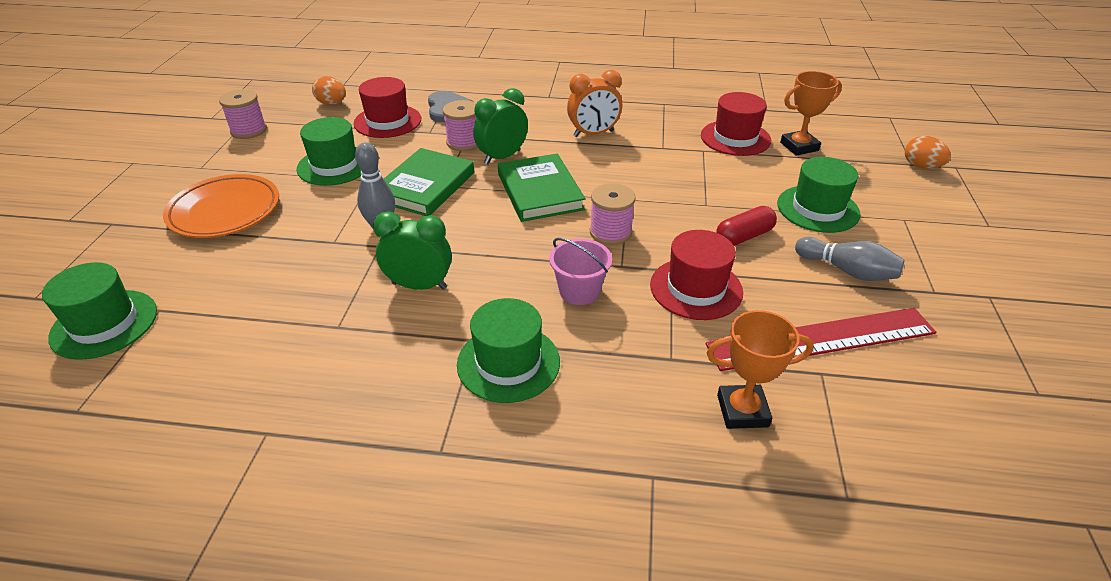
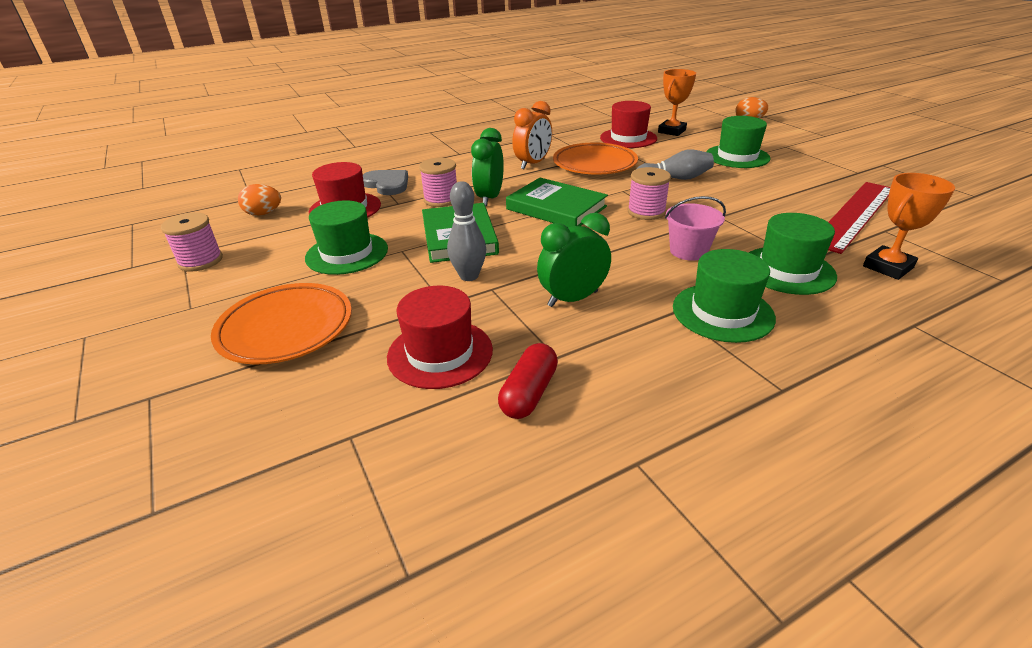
camera: 35 degrees left, 5 degrees down
(104, 324) = (302, 483): green hat -> green hat (787, 270)
(649, 157) = (594, 164): none -> orange plate
(696, 288) = (750, 219): red hat -> red hat (440, 353)
(744, 236) = (725, 184): red capsule -> red capsule (529, 393)
(847, 271) = (805, 179): grey bowling pin -> grey bowling pin (675, 178)

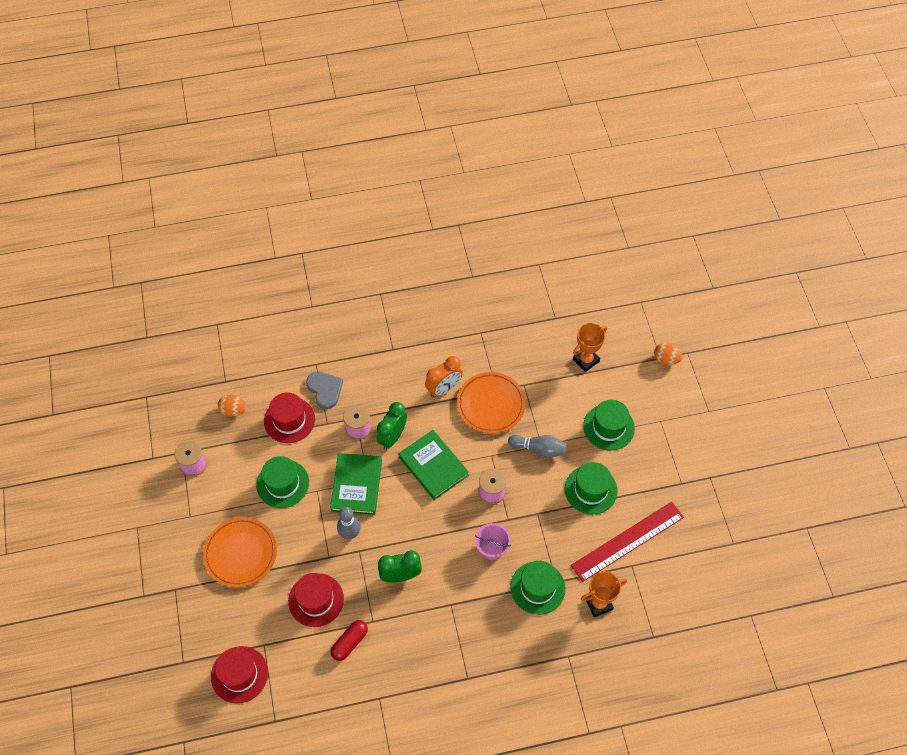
camera: 15 degrees right, 25 degrees up
(628, 138) = (541, 363): red hat -> red hat (239, 674)
(722, 312) = (475, 613): green hat -> green hat (591, 490)

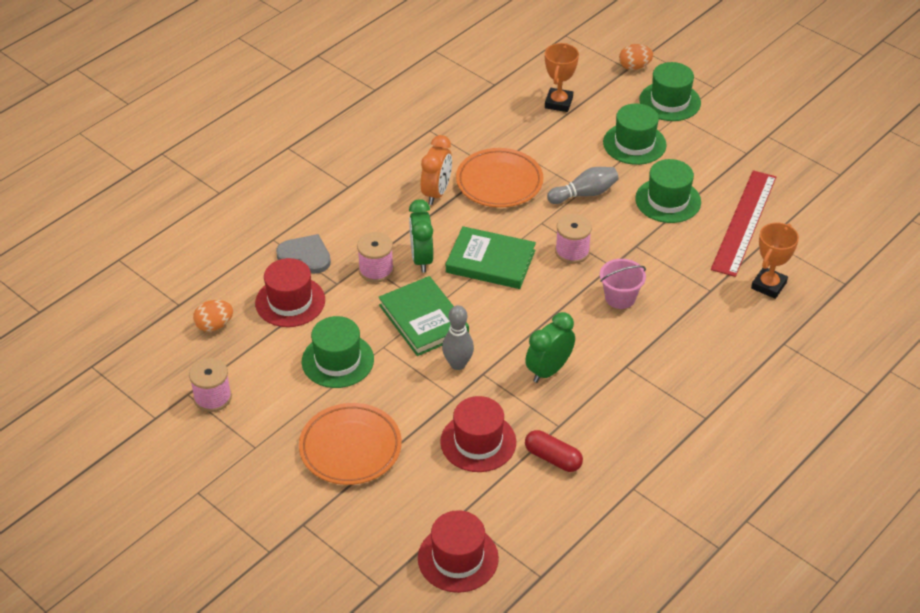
camera: 35 degrees left, 15 degrees down
(350, 642) = (553, 458): red capsule -> red capsule turned 60 degrees counterclockwise
(537, 588) = (698, 305): green hat -> green hat (670, 101)

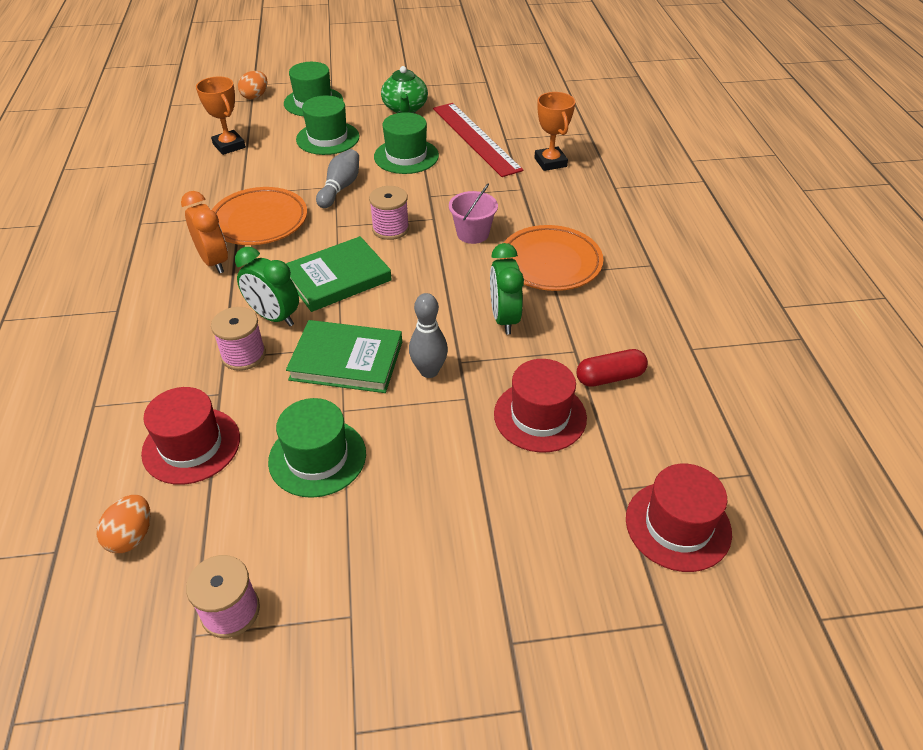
camera: 50 degrees left, 0 degrees up
(305, 256) = (151, 394): grey heart -> none
(350, 448) = (445, 523): orange plate -> orange plate (550, 263)
(730, 156) = (405, 109): none -> green teapot

